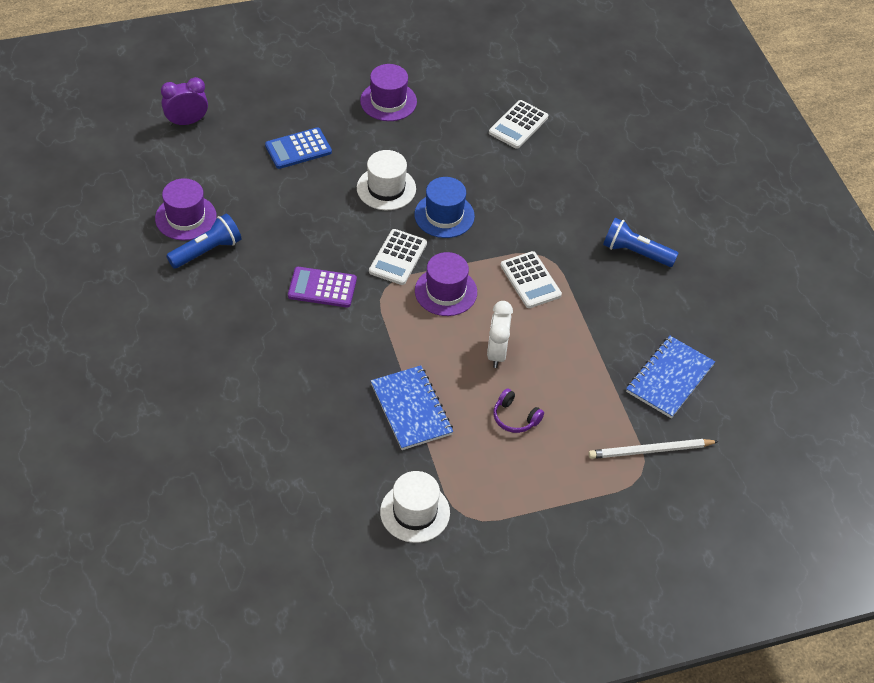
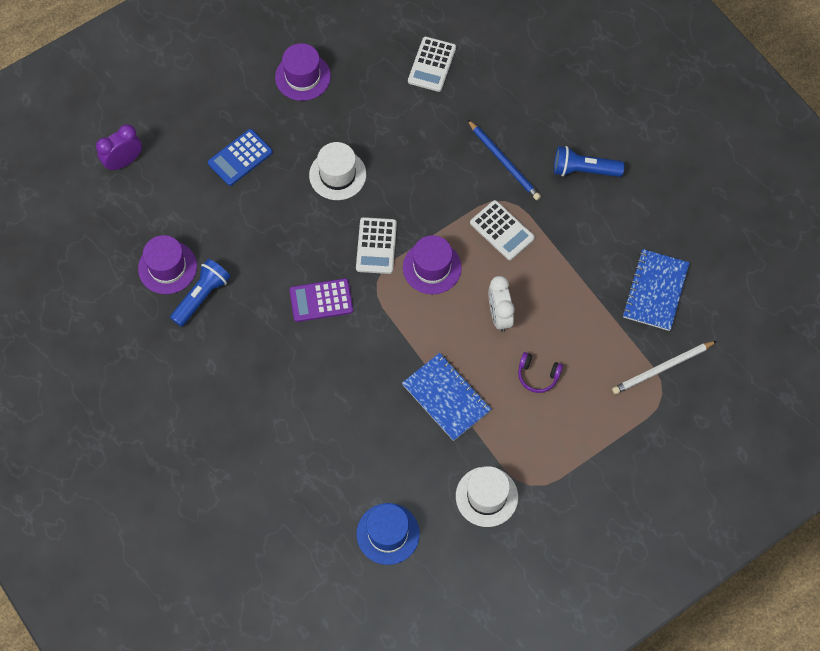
camera: 15 degrees left, 15 degrees up
(444, 215) = (401, 187): blue hat -> blue hat (388, 533)
(557, 223) = (504, 162): none -> blue pencil

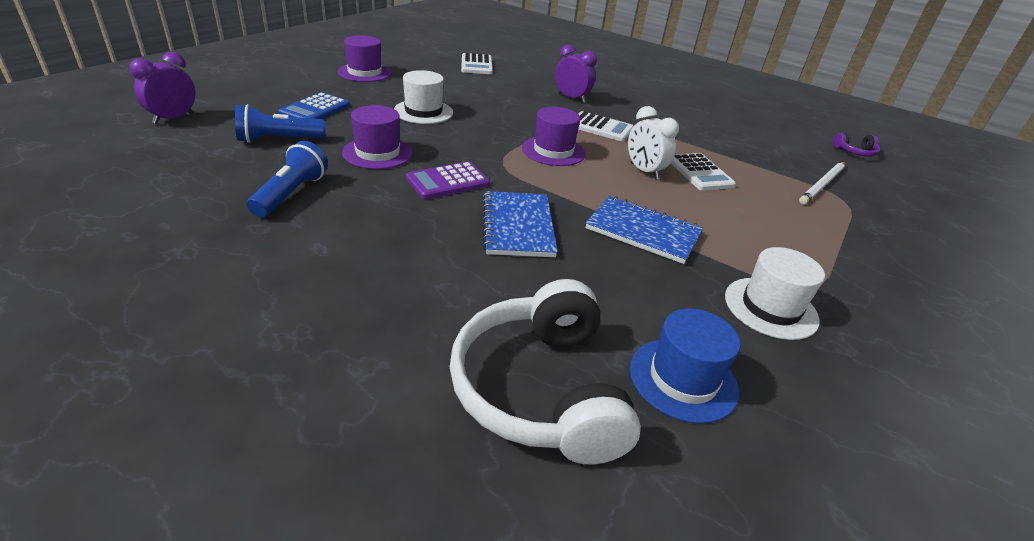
camera: 25 degrees left, 30 degrees down
(167, 267) = (238, 178): purple hat -> purple hat (377, 153)
(304, 517) = (540, 389): none -> white headphones
(376, 246) = (487, 144): white calculator -> white calculator (699, 173)
(504, 162) = (571, 98): blue pencil -> purple clock
(538, 375) = (720, 203): purple headphones -> purple headphones (855, 152)
(584, 170) = (638, 98): blue flashlight -> blue flashlight (279, 140)
(655, 291) = (761, 145): blue notebook -> blue notebook (518, 226)

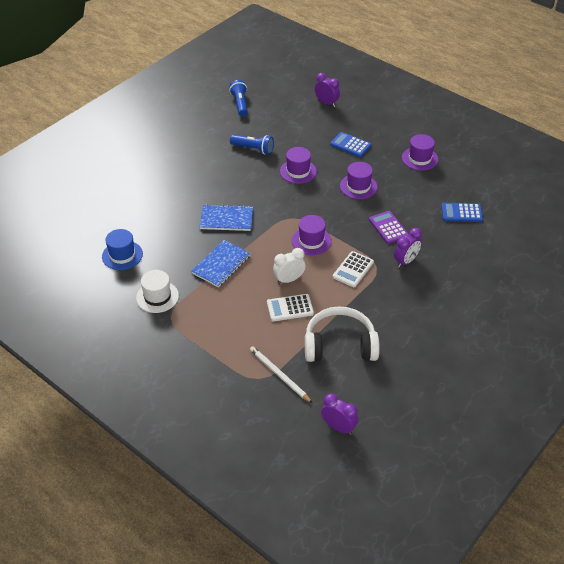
camera: 100 degrees right, 10 degrees up
(279, 140) = (308, 138): blue flashlight -> blue flashlight (240, 104)
(423, 112) = (358, 186): white hat -> purple hat
(447, 181) = (269, 196): purple calculator -> purple calculator (388, 228)
(476, 65) = (461, 213): white calculator -> blue calculator
(540, 389) = (125, 217): white headphones -> white headphones (340, 345)
(855, 152) = (338, 427): purple headphones -> purple clock

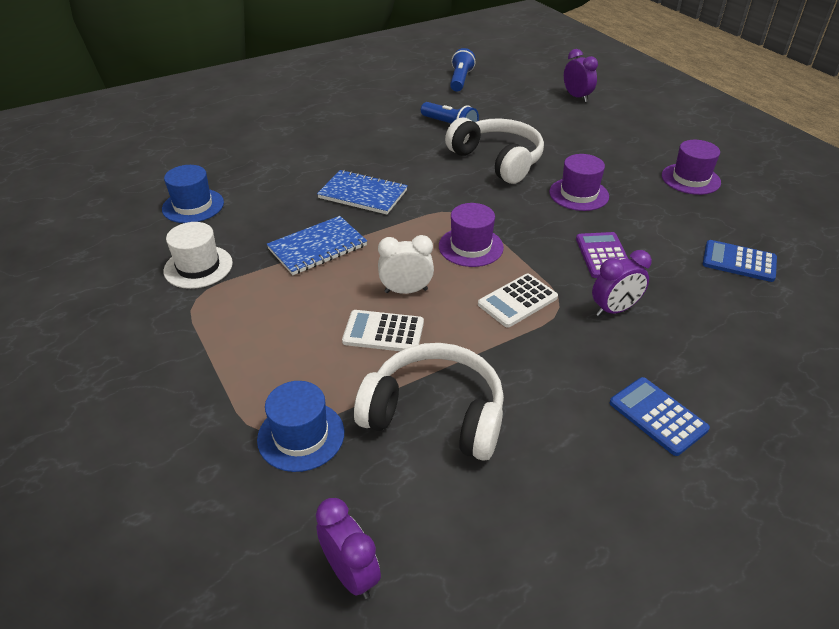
camera: 20 degrees right, 5 degrees down
(279, 375) = (301, 436): white pencil -> blue hat
(298, 171) = (497, 160): purple hat -> white headphones
(350, 145) = (589, 145): blue calculator -> blue calculator (658, 416)

